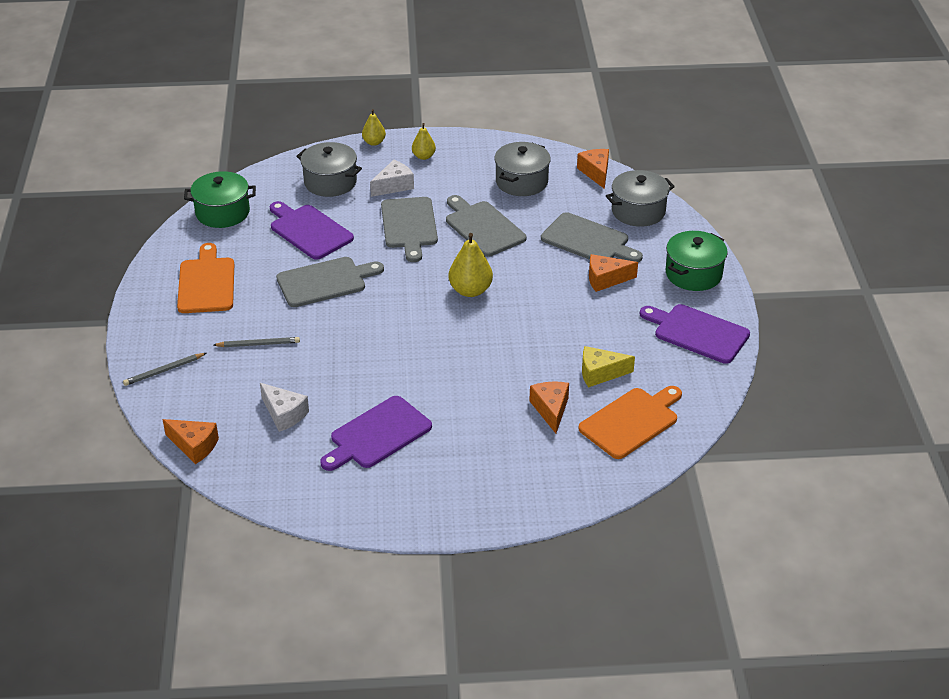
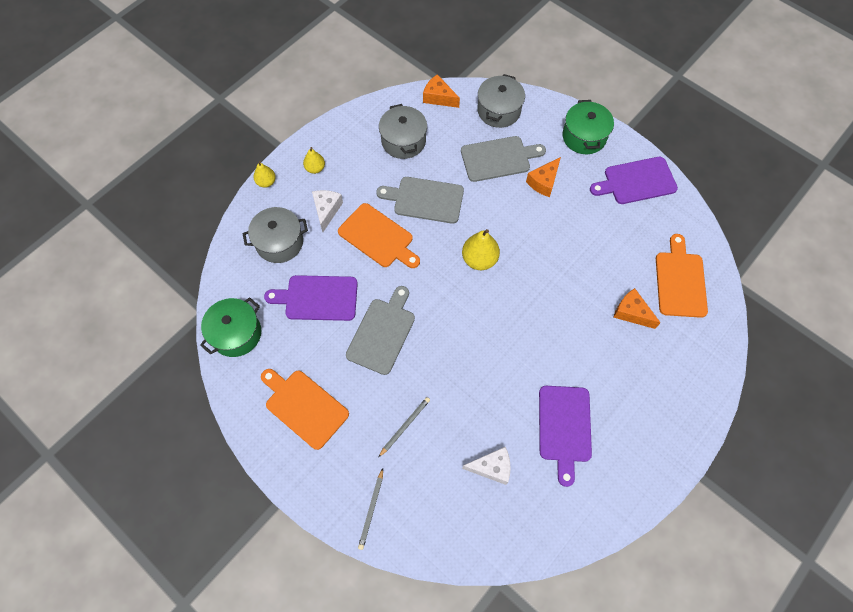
camera: 45 degrees left, 25 degrees up
(194, 446) = (470, 551): orange cheese -> none
(409, 226) = (378, 237): grey cutting board -> orange cutting board
(600, 373) = (624, 259): yellow cheese -> none

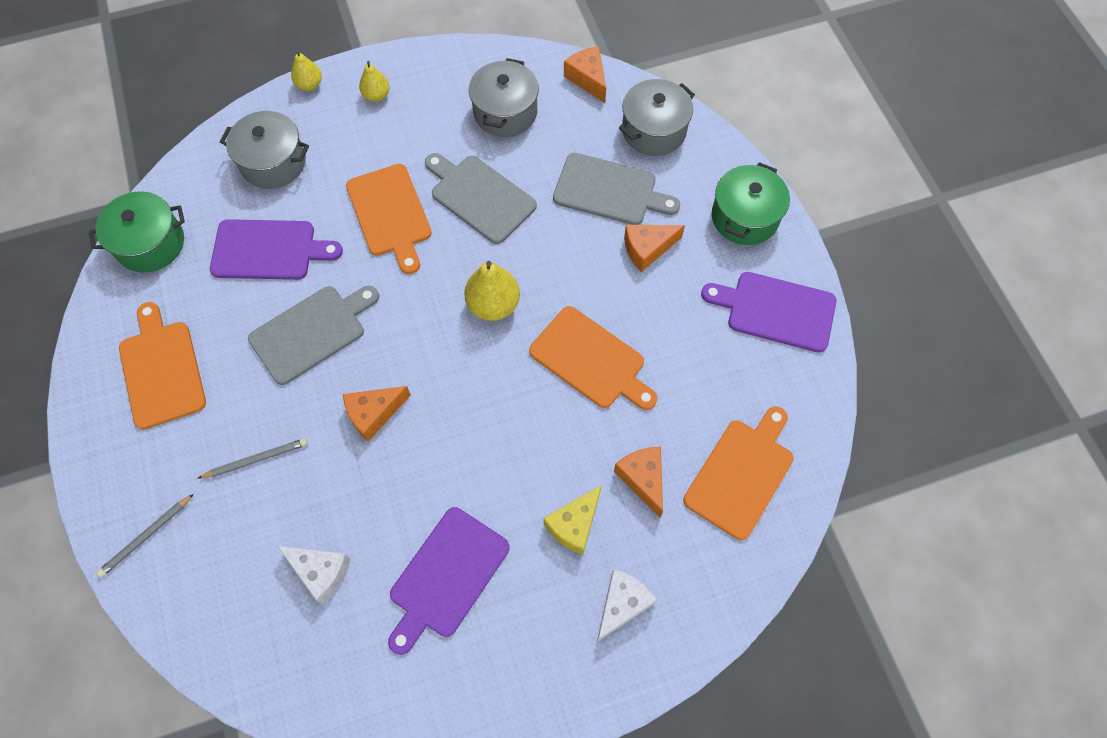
camera: 30 degrees right, 0 degrees up
(318, 298) = (268, 250): purple cutting board -> purple cutting board turned 150 degrees clockwise
(326, 210) = (353, 152): white cheese -> white cheese (622, 604)
(456, 360) = (374, 414): none -> orange cheese
(557, 262) = (591, 360): none -> orange cutting board
(613, 358) = (574, 524): none -> yellow cheese

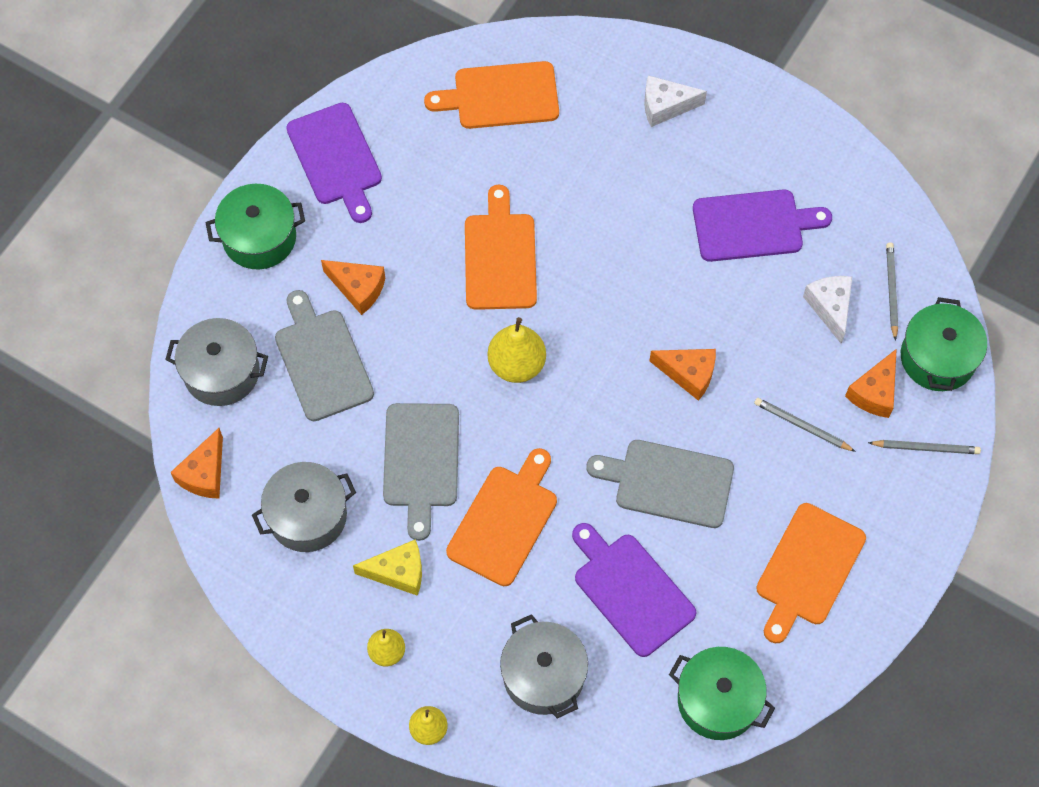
camera: 130 degrees left, 0 degrees up
(197, 620) = (937, 358): none -> green pot
(285, 638) = (891, 291): none -> grey pencil
(574, 524) = (639, 174): yellow cheese -> yellow cheese (398, 572)
(642, 479) = (564, 155): orange cheese -> orange cheese (874, 392)

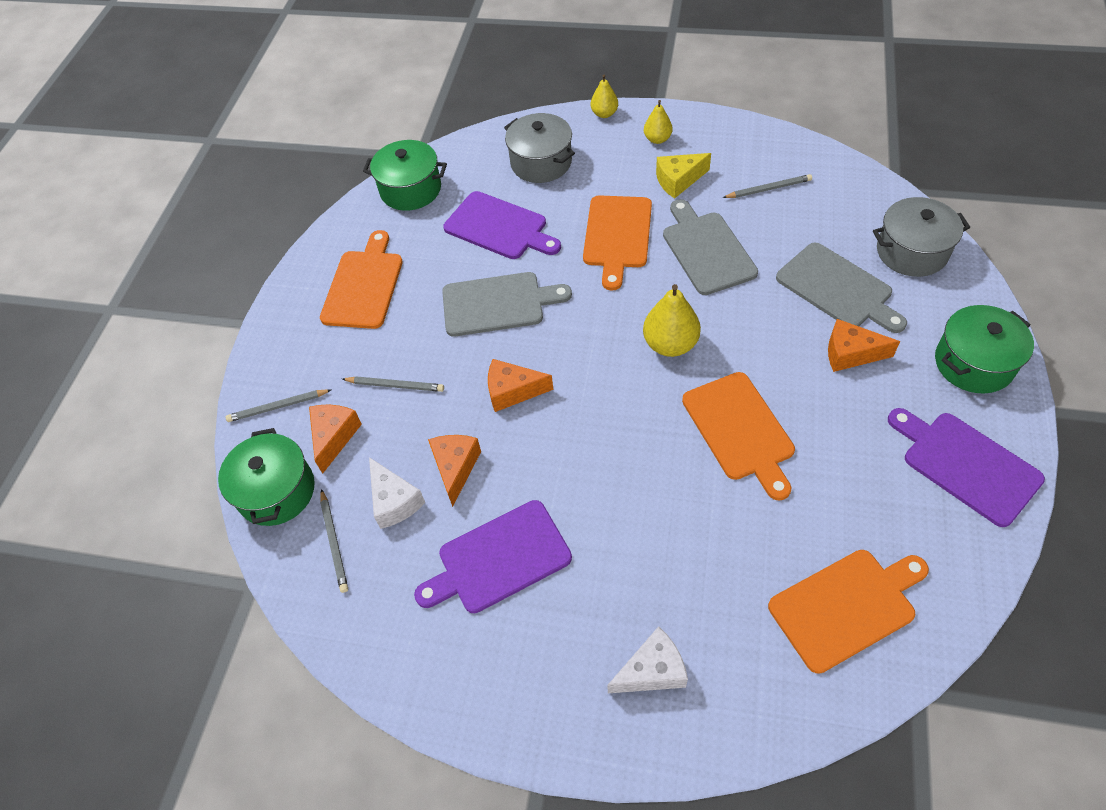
camera: 165 degrees right, 10 degrees down
(204, 474) = (865, 186): orange cheese -> orange cheese (455, 468)
(307, 516) = (768, 189): grey pot -> grey pencil

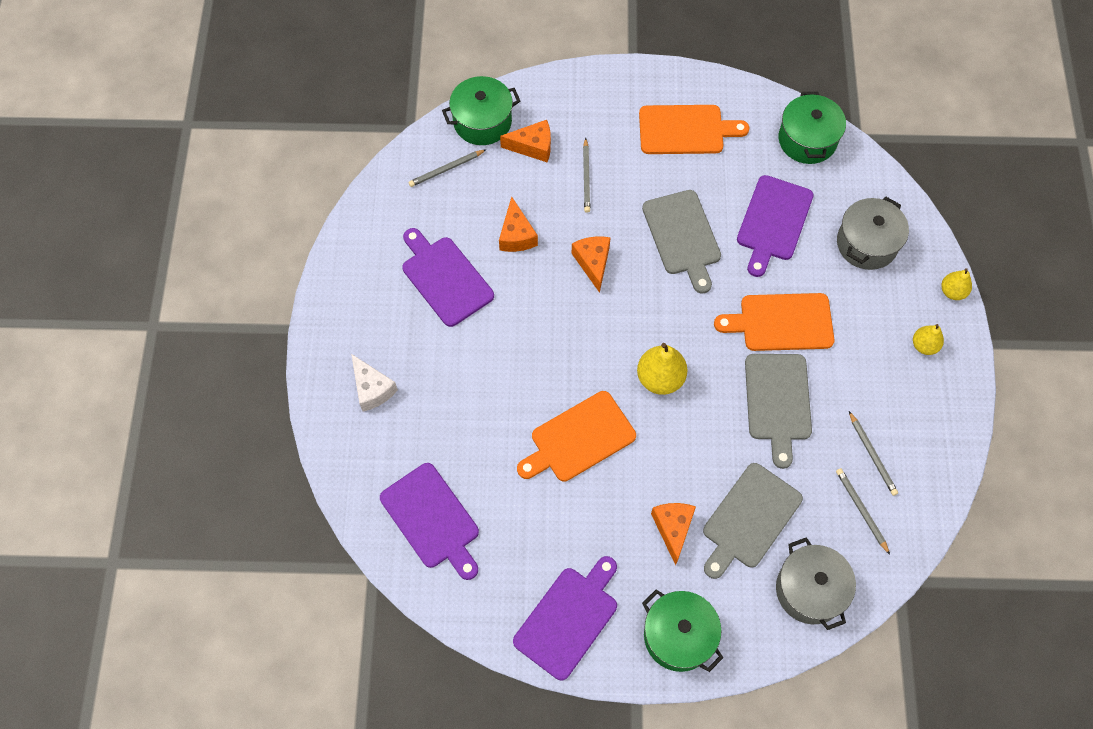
camera: 75 degrees right, 10 degrees up
(278, 407) = (554, 102): grey pencil -> grey pencil (861, 510)
(394, 501) = (483, 200): white cheese -> none
(455, 468) = (516, 235): orange cheese -> orange cheese turned 90 degrees clockwise
(678, 181) = (866, 370): yellow cheese -> none
(706, 250) = (777, 401): grey cutting board -> grey cutting board turned 120 degrees clockwise
(846, 607) = (432, 519): orange cutting board -> purple cutting board

